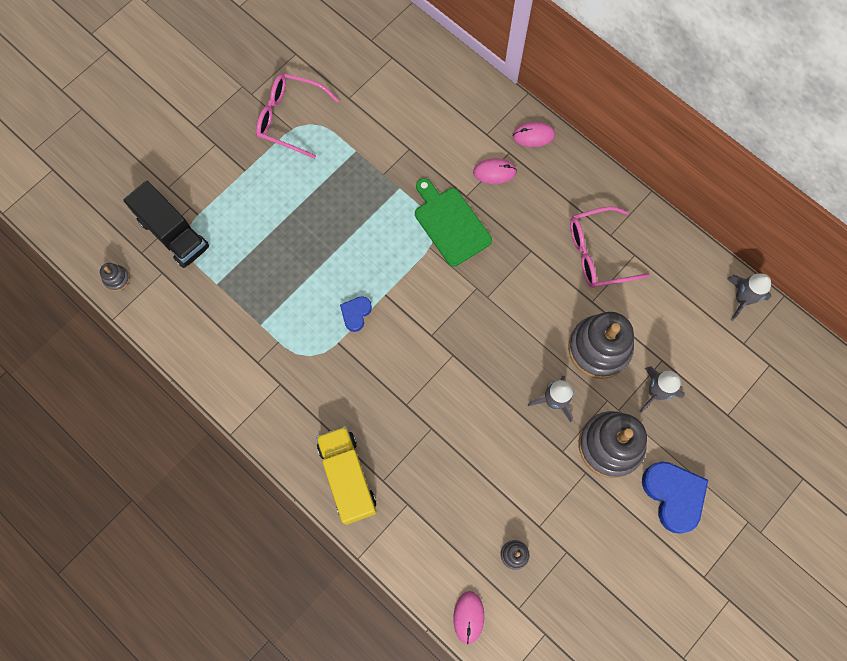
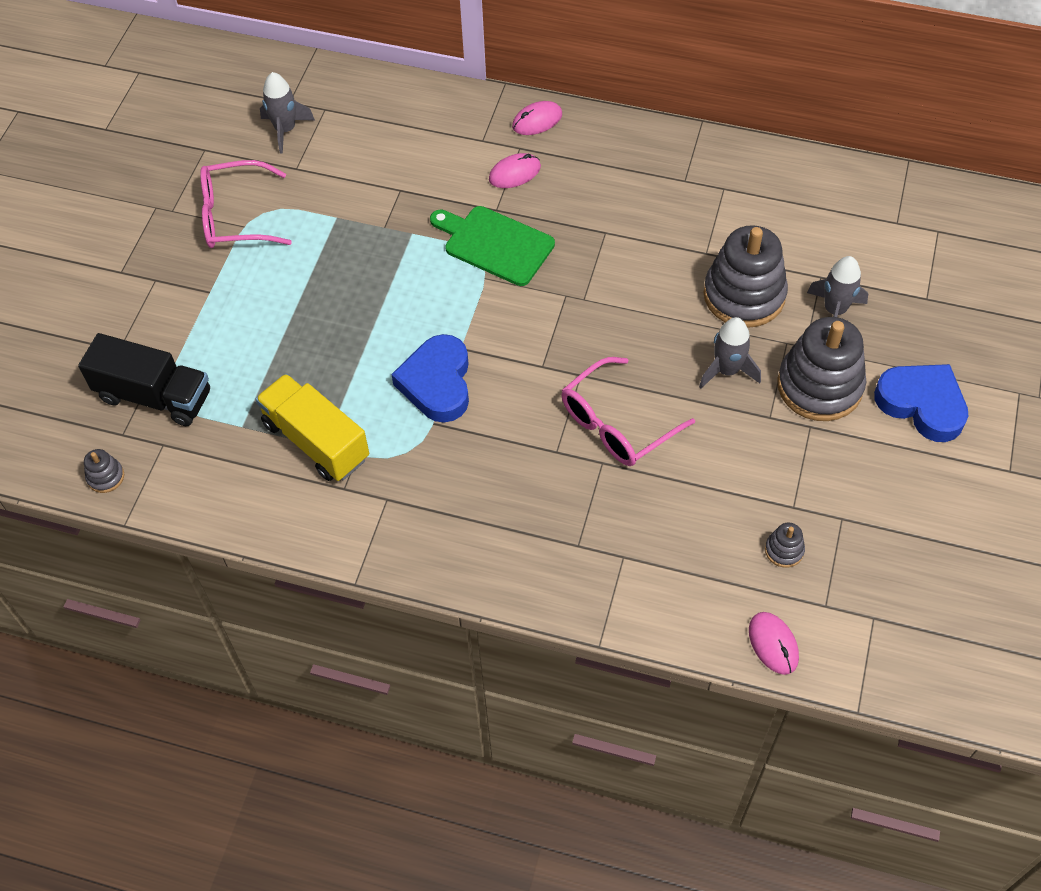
camera: 25 degrees left, 15 degrees down
(347, 477) = (532, 562): yellow truck -> yellow truck (316, 441)
(356, 314) = (437, 383): blue heart -> blue heart, size x1.87
(597, 253) = (681, 204): pink glasses -> pink glasses (616, 424)
(742, 299) = (867, 181): grey rocket -> grey rocket (285, 130)

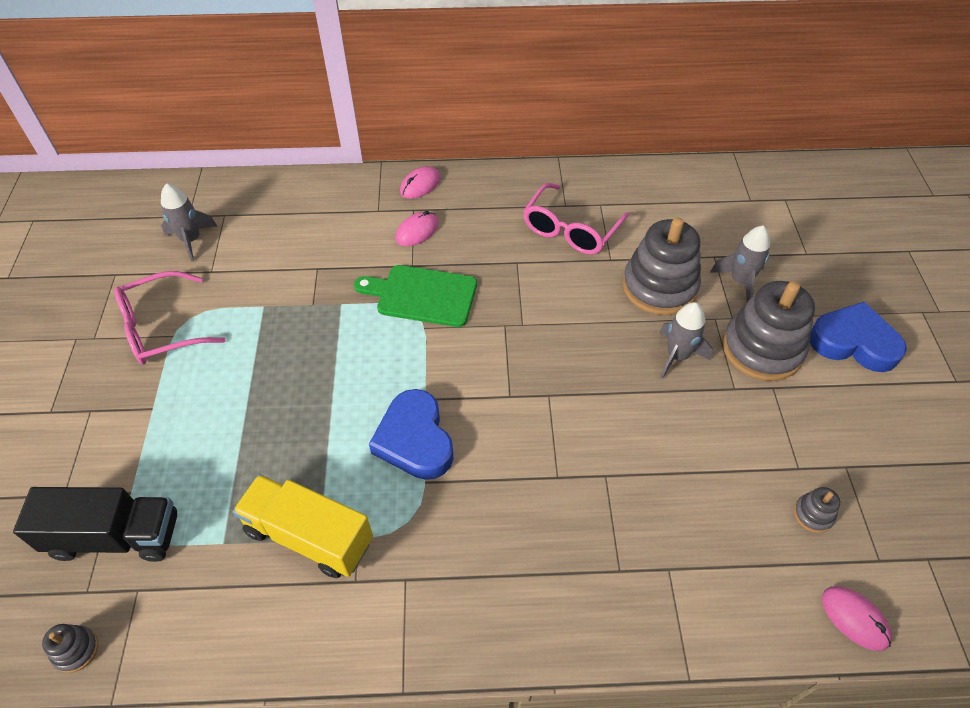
camera: 20 degrees left, 5 degrees down
(616, 424) = (602, 433): pink glasses -> pink glasses (570, 230)

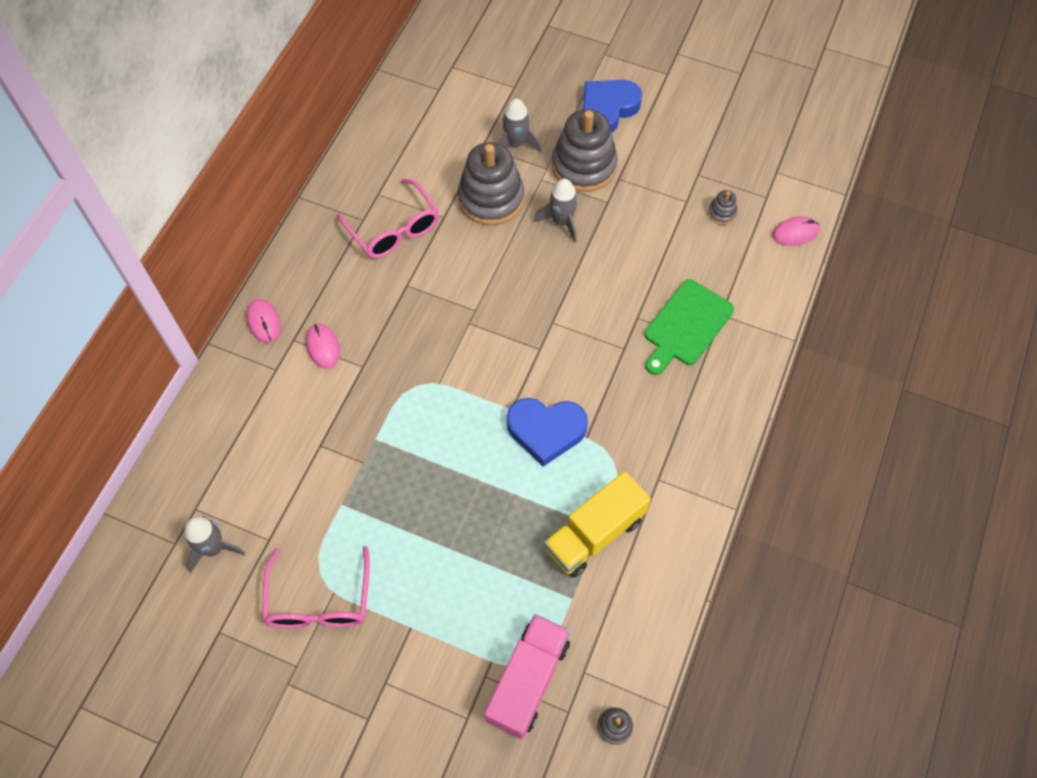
camera: 65 degrees left, 10 degrees up
(115, 536) = (528, 681): black truck -> pink truck
(422, 295) = (402, 371): green cutting board -> green cutting board (686, 326)

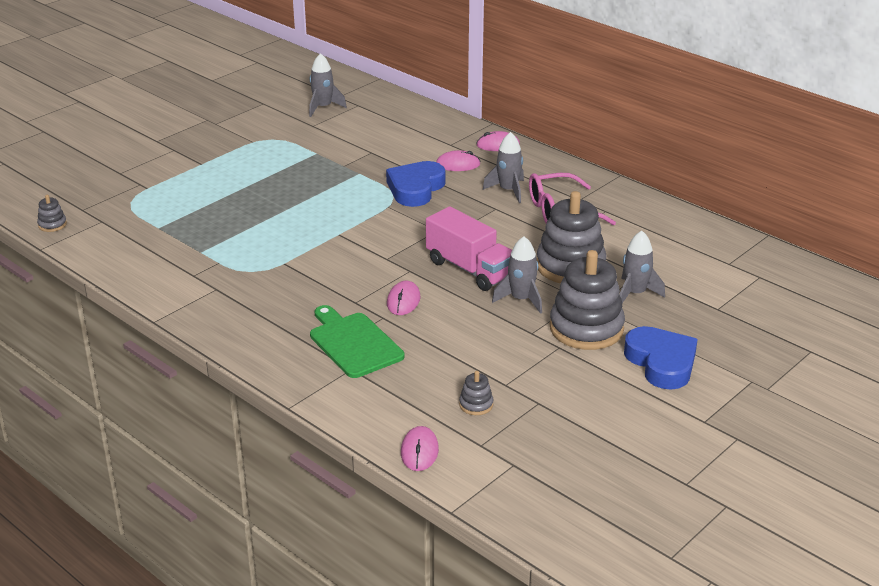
camera: 110 degrees right, 30 degrees down
(319, 601) = (252, 136): pink glasses -> none
(366, 284) = (508, 191): none -> grey rocket
(528, 681) = (119, 199): pink truck -> pink truck (470, 269)
(546, 431) = (305, 245): blue heart -> blue heart (415, 189)
(594, 534) = (198, 248): yellow truck -> none
(604, 310) = (403, 301): none -> pink mouse

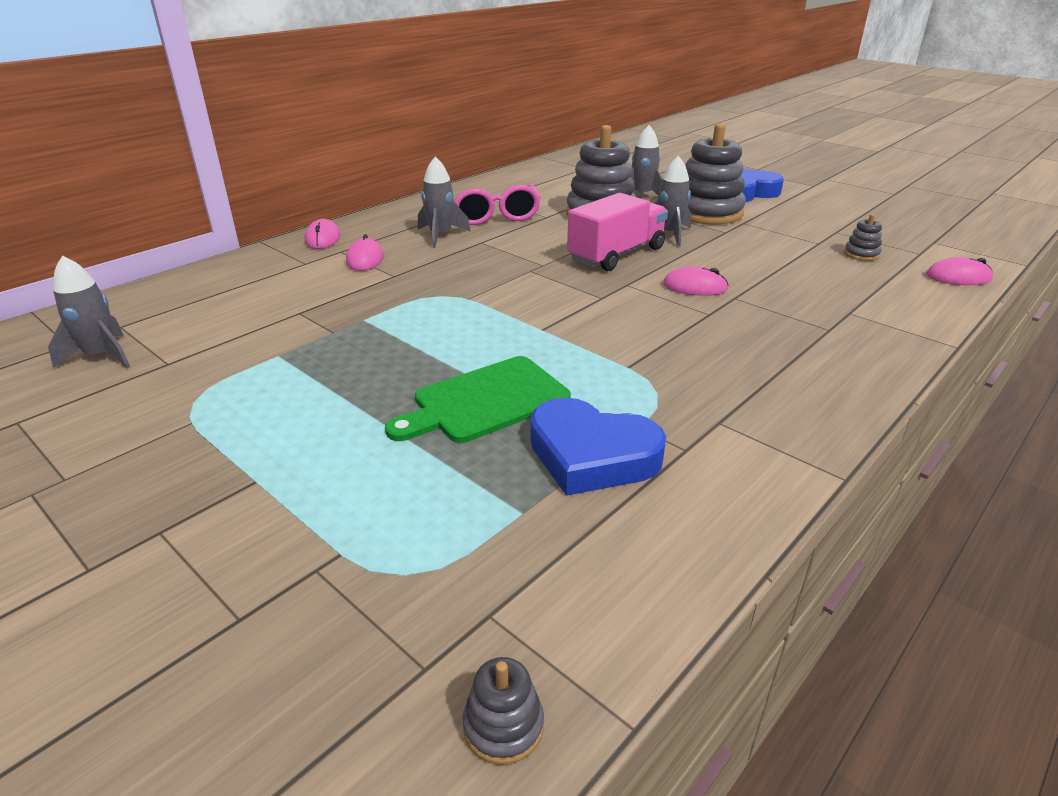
camera: 90 degrees left, 0 degrees up
(353, 343) = (798, 312): green cutting board -> green cutting board (485, 401)
(415, 189) = (422, 282): blue heart -> blue heart (591, 455)

